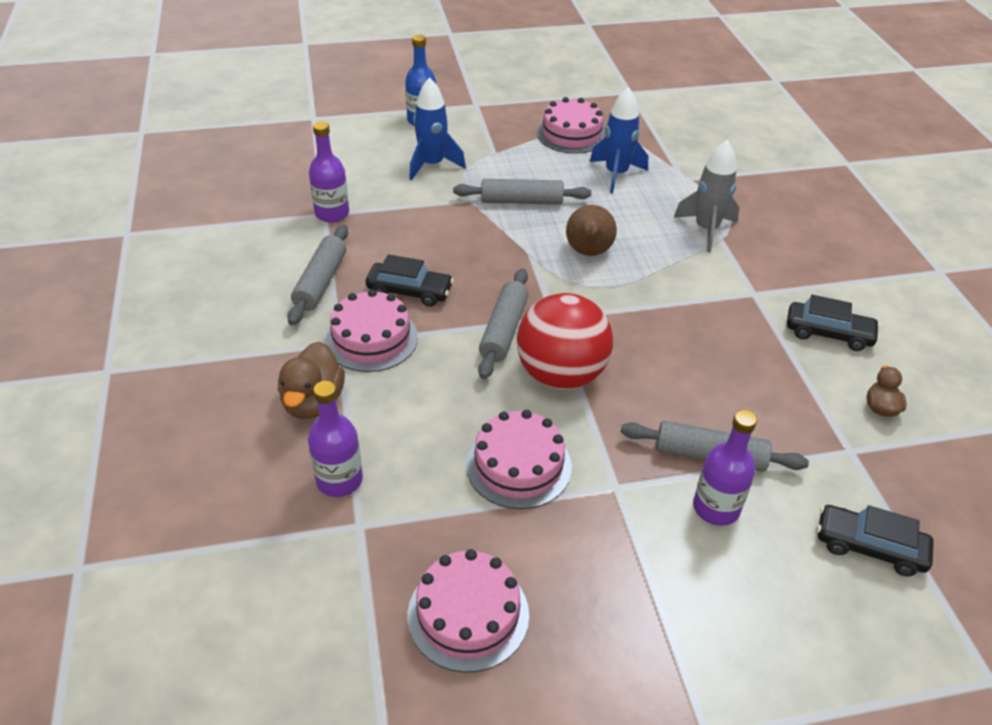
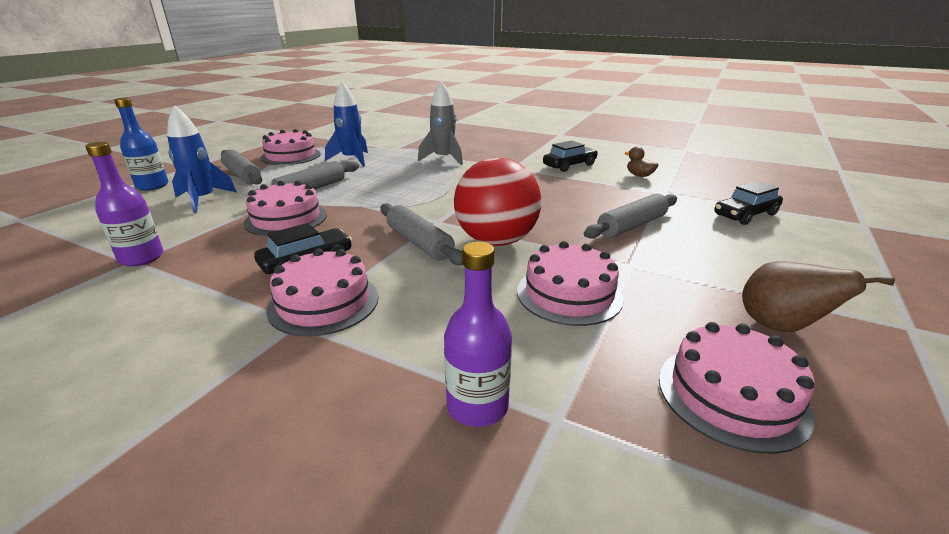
camera: 50 degrees left, 15 degrees down
(313, 402) = (345, 375): brown duck -> none
(321, 282) = (204, 299): grey rolling pin -> grey rolling pin (242, 175)
(456, 230) = (286, 218): none -> pink cake
(588, 253) = (400, 190): brown pear -> brown pear (780, 327)
(716, 508) = (680, 241): purple bottle -> none

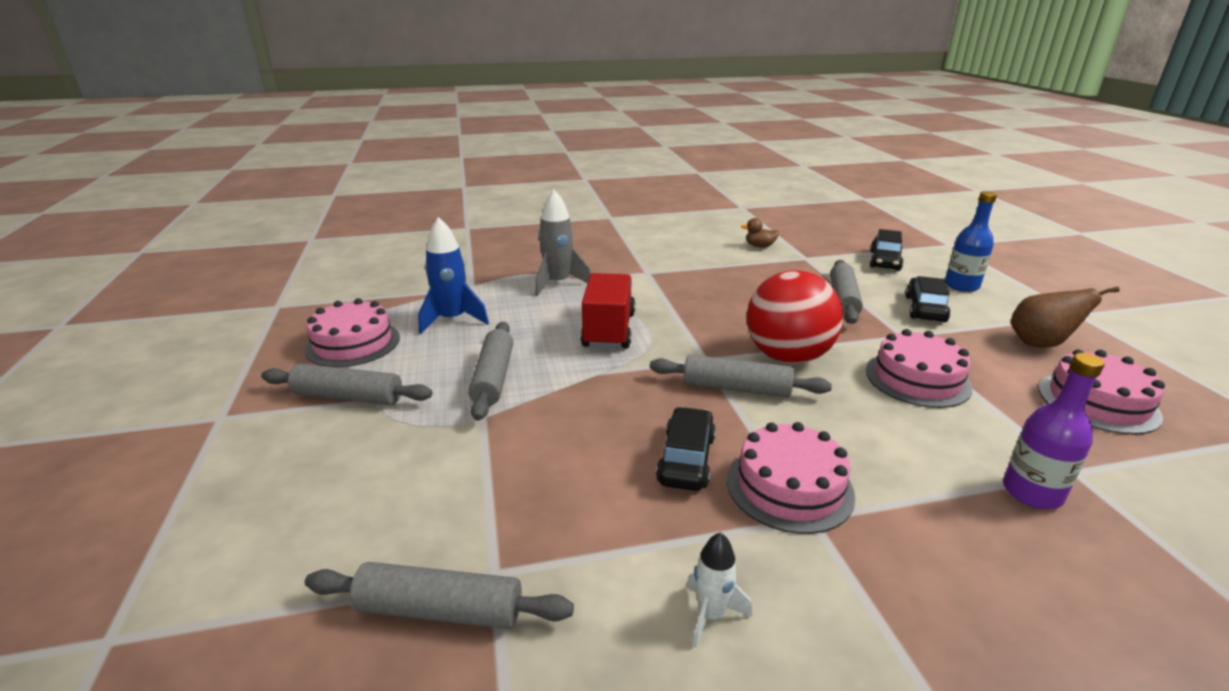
camera: 40 degrees left, 0 degrees up
(90, 263) = (440, 609): none -> grey rolling pin
(141, 258) = (495, 562): purple bottle -> none
(150, 329) = (711, 615): none -> white rocket
(152, 186) = (233, 472): blue bottle -> blue bottle (961, 286)
(203, 200) = (380, 454): blue rocket -> none
(286, 218) = (552, 426): pink cake -> none
(417, 188) = (609, 330): none -> red truck
(569, 165) = (689, 253): black car -> black car (925, 309)

